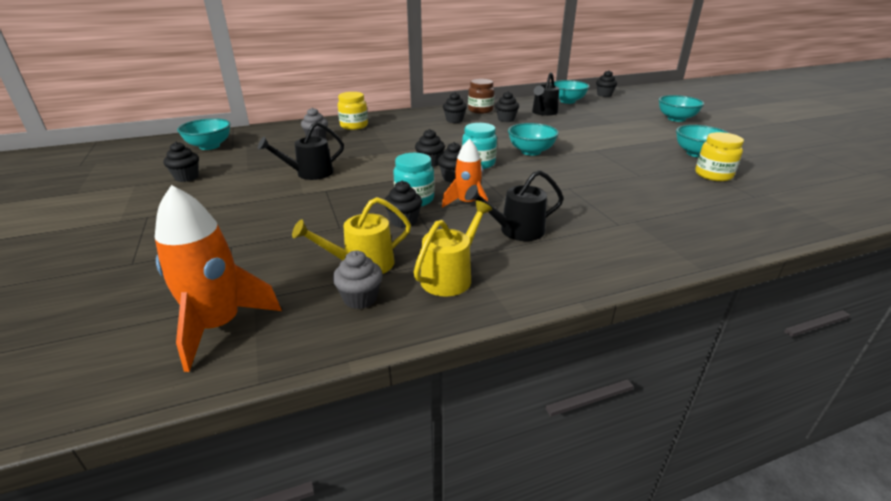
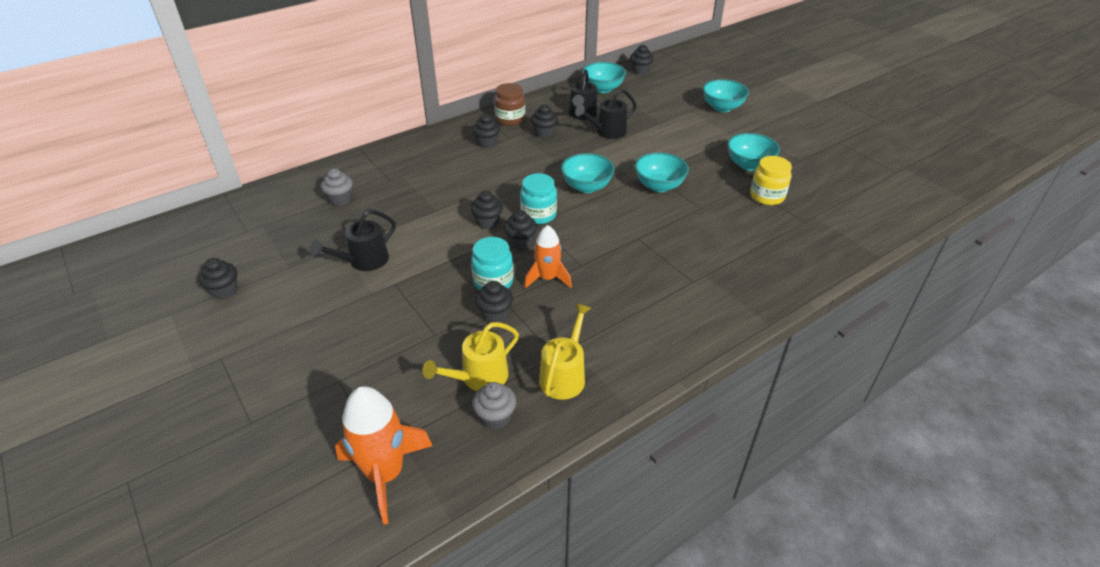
camera: 15 degrees left, 10 degrees up
(209, 146) = (217, 234): turquoise bowl -> turquoise bowl (659, 186)
(354, 126) = (374, 170): yellow jar -> none
(516, 230) = (605, 307): black watering can -> black watering can (607, 132)

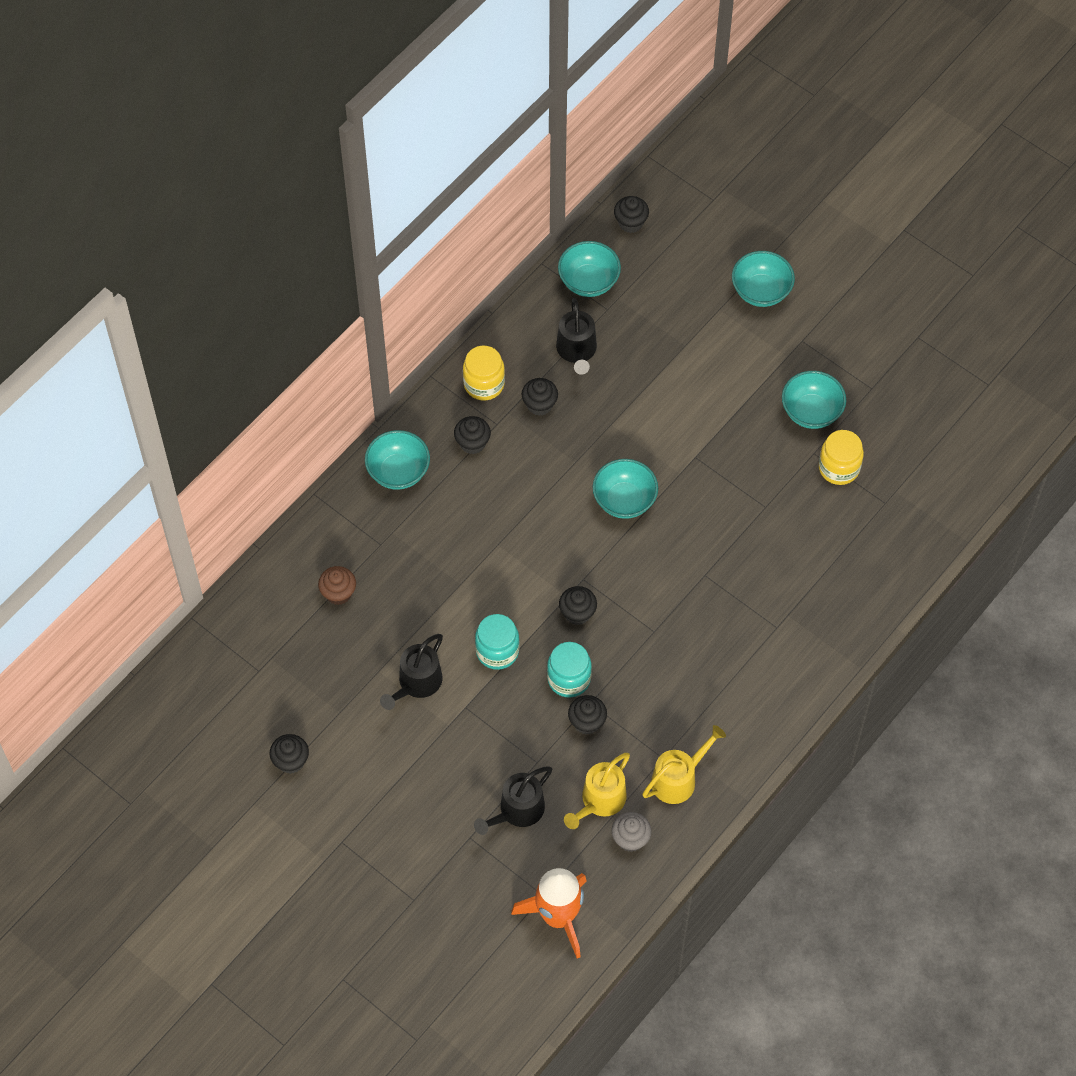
camera: 15 degrees left, 20 degrees up
(340, 199) = (338, 593): grey cupcake -> brown cupcake
(487, 222) = (528, 590): black cupcake -> none
(510, 119) = (484, 384): brown jar -> yellow jar
(538, 215) = (583, 564): turquoise jar -> turquoise jar (497, 651)
(547, 278) = (624, 660): orange rocket -> none
(564, 375) = (678, 779): yellow watering can -> yellow watering can turned 45 degrees clockwise
(607, 132) = (621, 383): black watering can -> black watering can (517, 811)
(659, 186) = (710, 478): turquoise bowl -> turquoise bowl (398, 472)

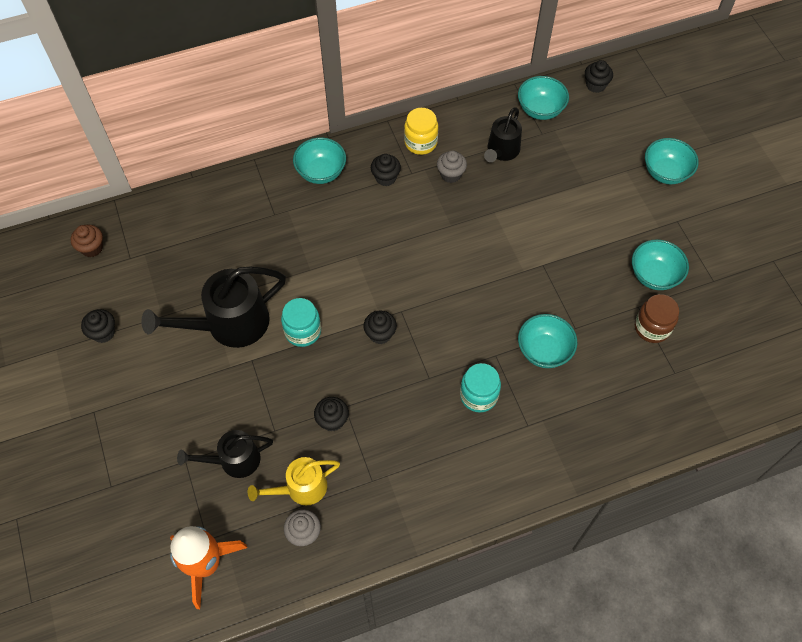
camera: 30 degrees right, 0 degrees up
(338, 593) = (222, 233): brown cupcake -> brown cupcake (92, 248)
(417, 683) = (230, 324): black watering can -> black watering can, size x1.67
(539, 405) = (451, 174): black cupcake -> grey cupcake
(569, 679) = (341, 380): turquoise jar -> turquoise jar (478, 395)
(624, 500) = (469, 270): turquoise bowl -> turquoise bowl (544, 351)
(678, 779) = (373, 505): yellow watering can -> none
(839, 468) = (652, 327): yellow jar -> brown jar

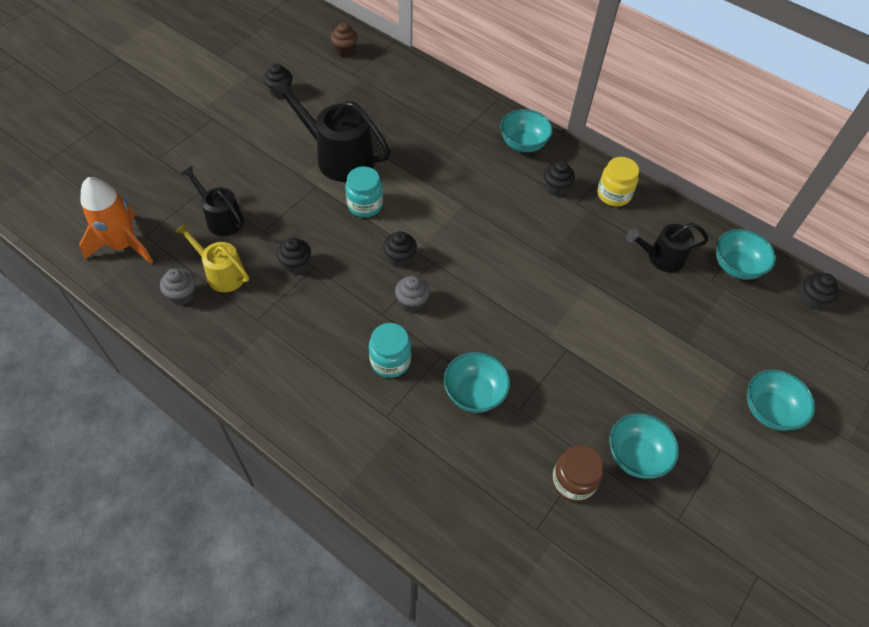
camera: 55 degrees right, 5 degrees down
(451, 174) = (601, 231): grey cupcake -> grey cupcake (412, 302)

